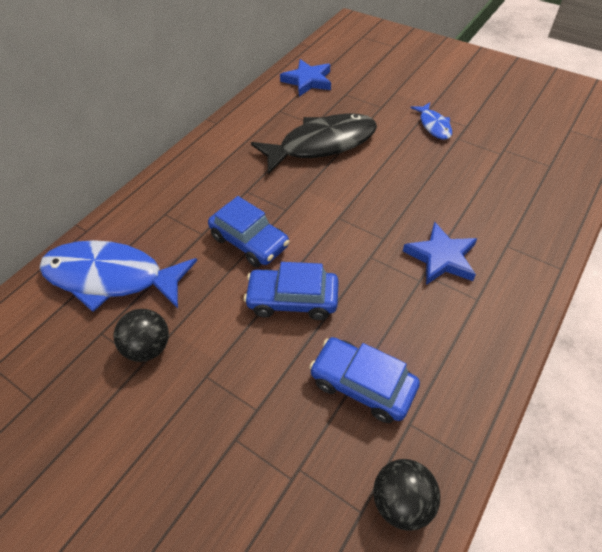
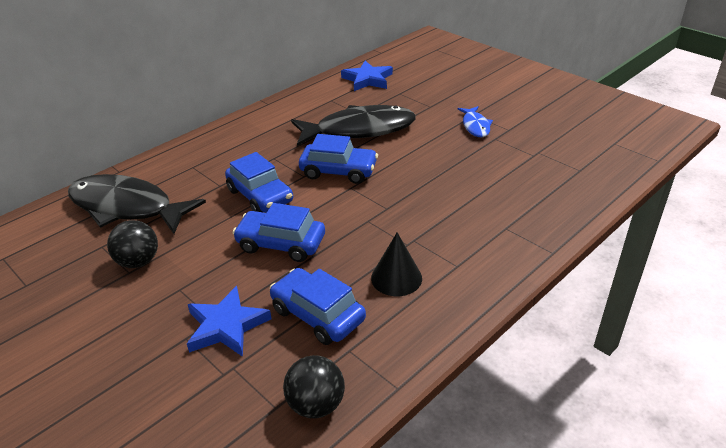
camera: 10 degrees right, 15 degrees down
(111, 277) = (127, 207): blue fish -> black fish
(319, 199) = (338, 171): none -> blue car
(424, 324) = (396, 278): none -> black cone
(441, 257) = (436, 229): blue star -> blue star (226, 326)

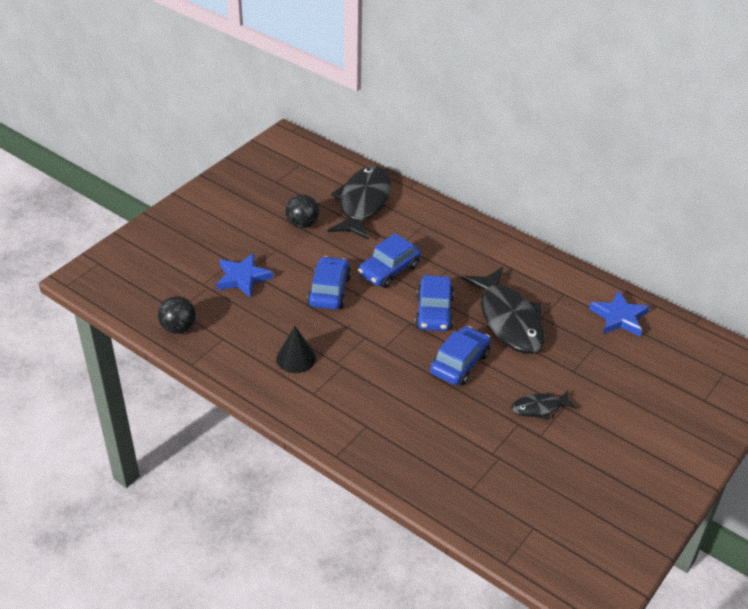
camera: 80 degrees right, 5 degrees up
(318, 315) = (255, 320): blue car -> blue car (460, 363)
(475, 126) = (539, 408): blue fish -> black fish

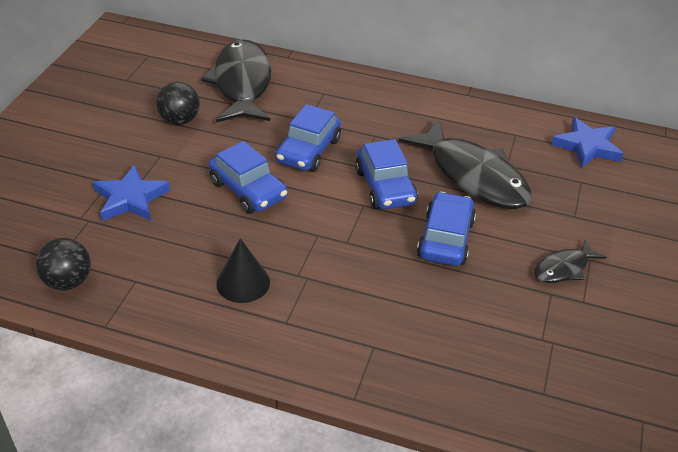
camera: 20 degrees left, 0 degrees up
(329, 291) = (248, 190): blue car -> blue car turned 150 degrees clockwise

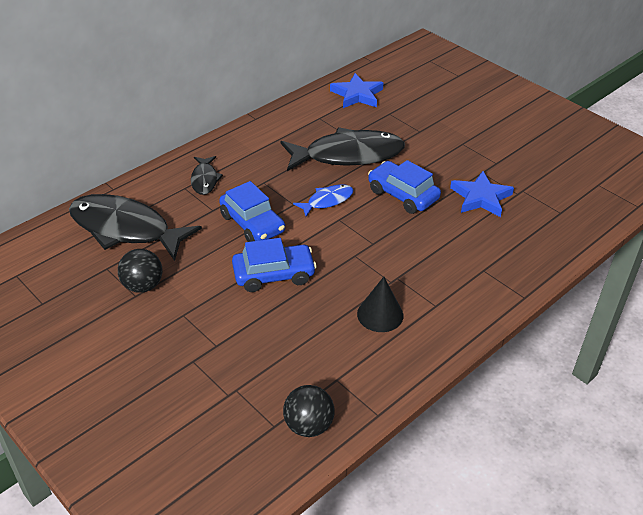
camera: 60 degrees left, 0 degrees up
(131, 198) = (228, 352): blue star -> blue star (481, 197)
(385, 187) = (327, 201): blue car -> blue fish
(563, 268) = (463, 157): black fish -> black fish (204, 180)

